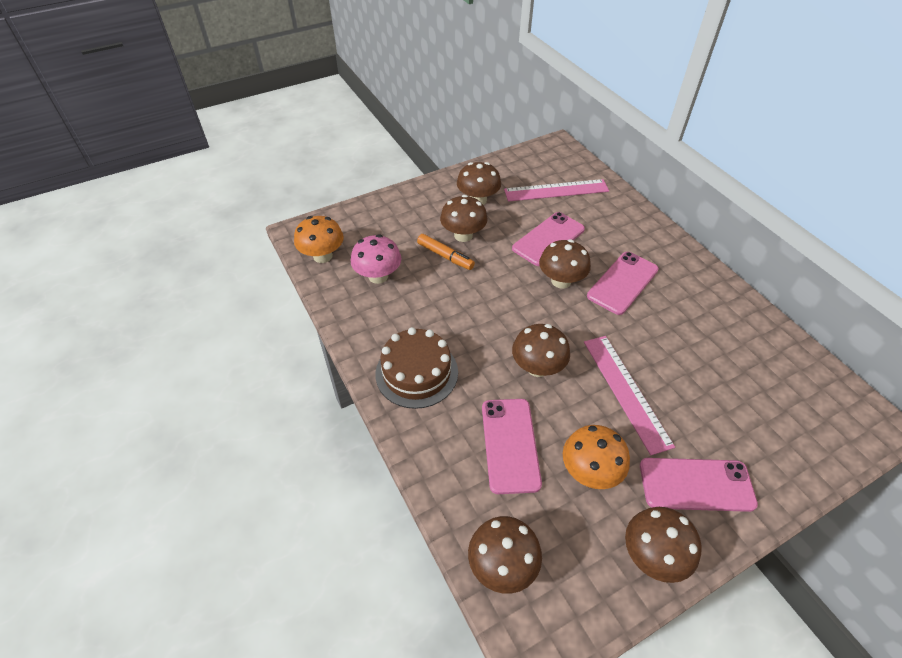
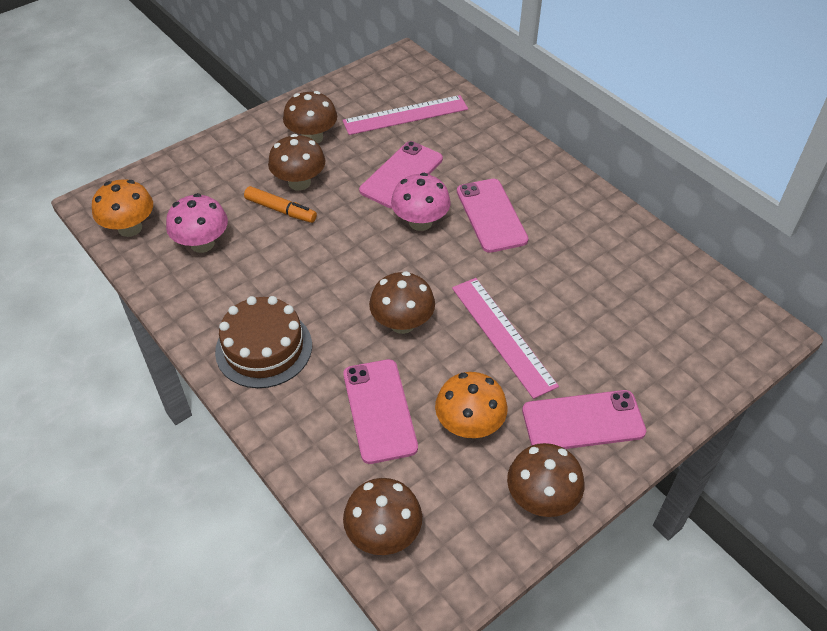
camera: 10 degrees left, 0 degrees up
(561, 281) = (420, 222): brown mushroom -> pink mushroom
(622, 283) = (491, 215): pink phone -> pink phone turned 45 degrees counterclockwise

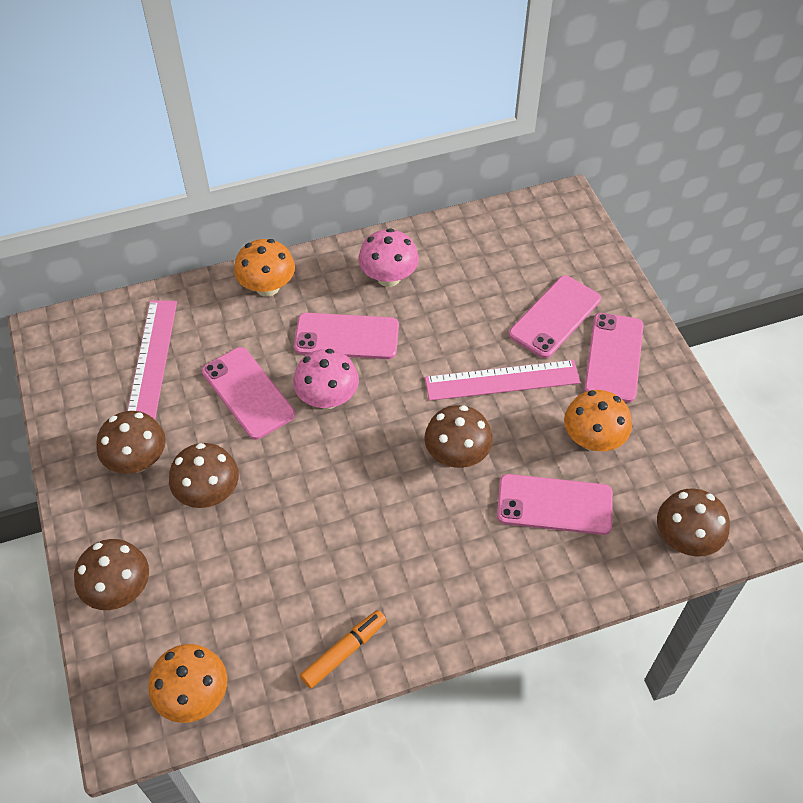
camera: 70 degrees left, 5 degrees up
(202, 244) = (260, 617): pink mushroom -> pink mushroom (388, 277)
(264, 348) = (442, 587): brown cake -> none
(281, 210) = (244, 523): orange marker -> orange marker (344, 651)
(514, 153) = (267, 287): none -> orange mushroom
(541, 498) = (680, 413): brown mushroom -> brown mushroom (119, 590)
(605, 359) = (555, 317): none -> pink phone

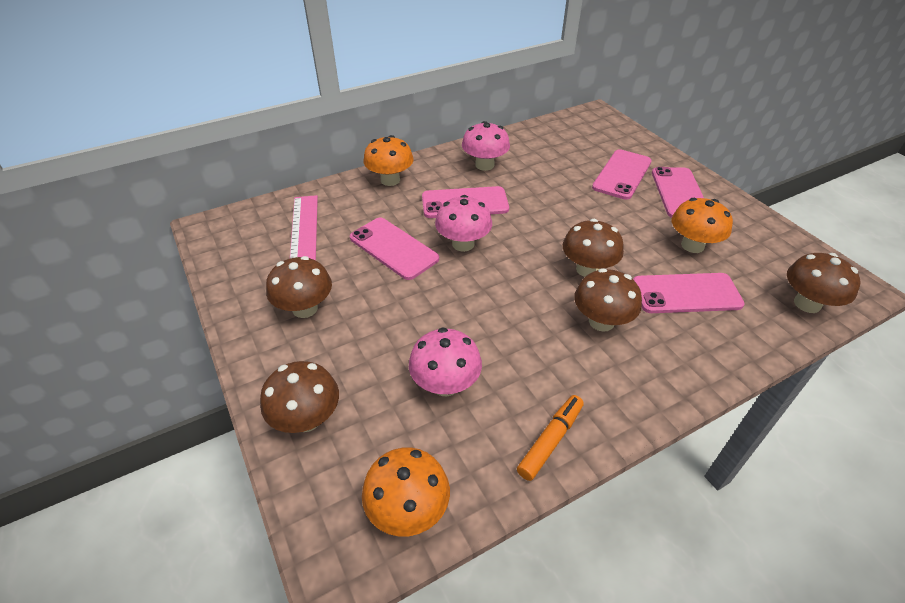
camera: 10 degrees left, 10 degrees down
(208, 493) = (377, 325): brown mushroom -> brown mushroom (601, 321)
(260, 574) = (445, 384): none -> pink mushroom
(502, 380) = (601, 216): pink ruler -> none

